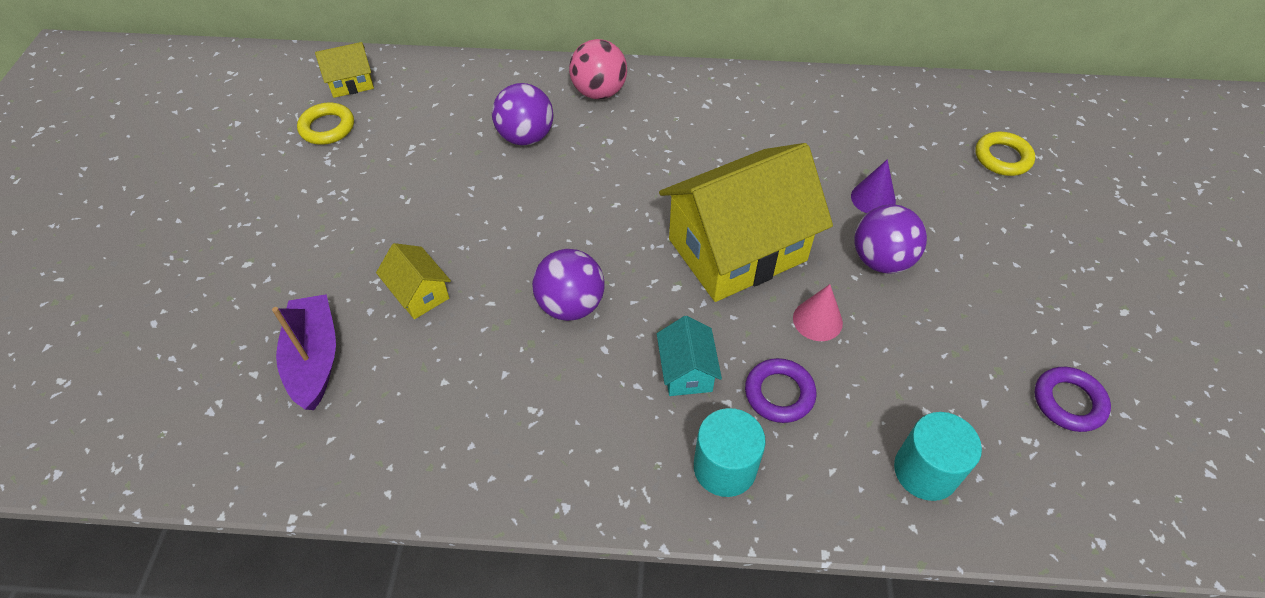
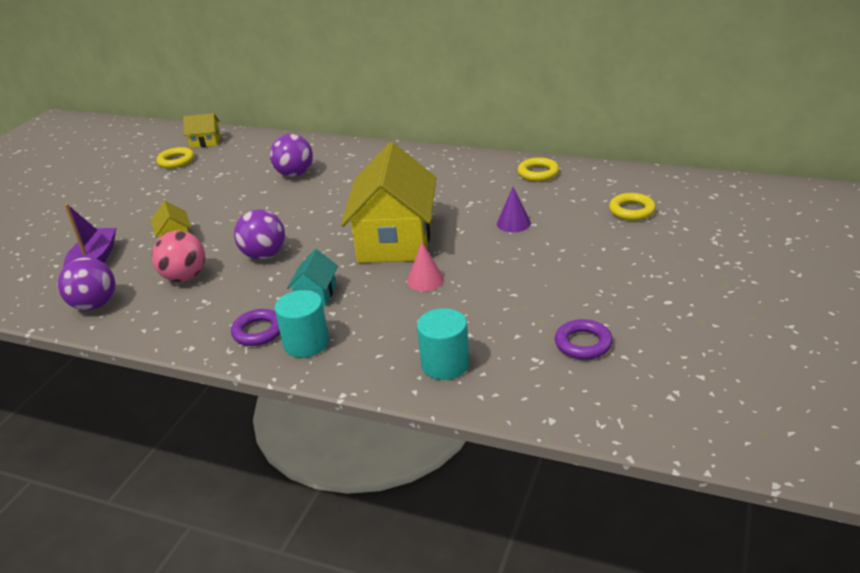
camera: 20 degrees right, 20 degrees down
(599, 92) = (359, 156): pink ball -> pink ball (185, 277)
(737, 250) = (395, 240): yellow house -> yellow house turned 75 degrees counterclockwise
(779, 393) = (370, 313): purple ring -> purple ring (258, 331)
(854, 101) = (538, 173): none -> yellow ring
(881, 260) = (495, 255): purple ball -> purple ball (95, 305)

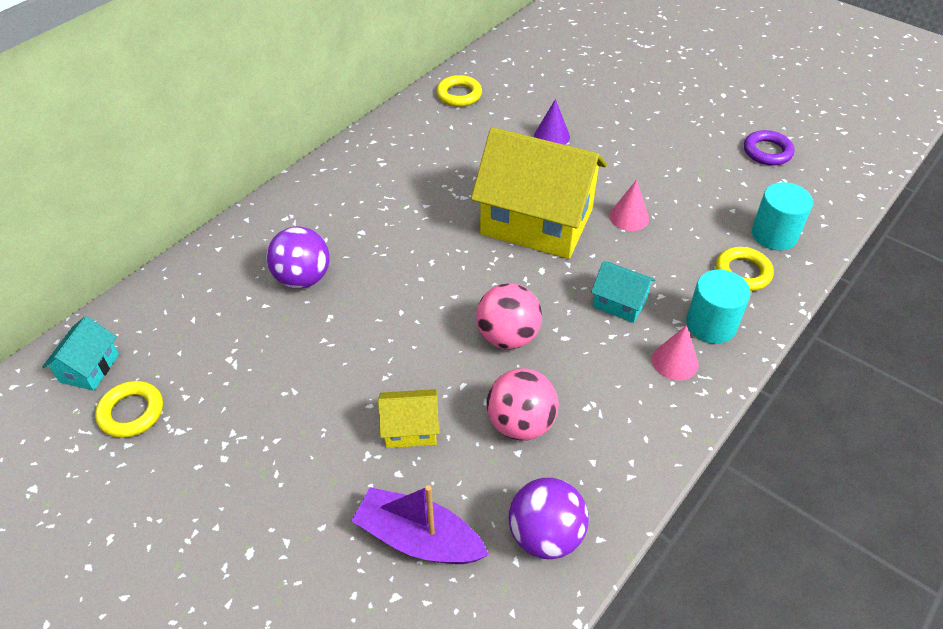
camera: 75 degrees left, 15 degrees up
(205, 142) = (89, 368): yellow house -> turquoise house
(258, 331) = (675, 361): purple ring -> pink cone
(264, 255) = (507, 337): purple ball -> pink ball
(631, 210) = (571, 66): yellow ring -> yellow ring (742, 272)

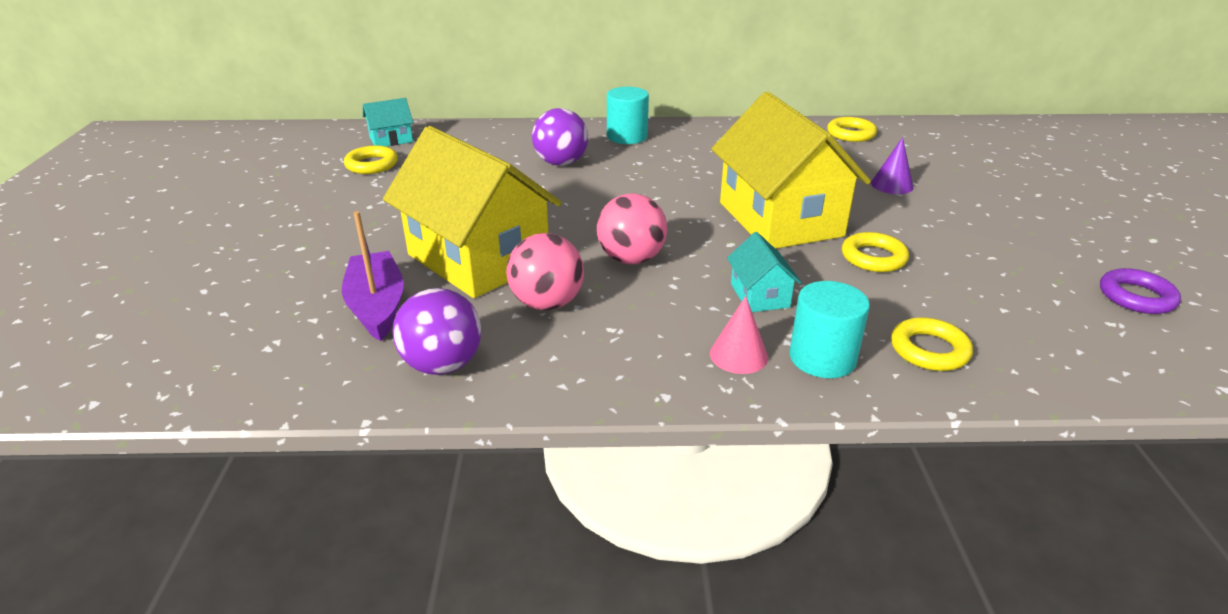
camera: 50 degrees right, 15 degrees down
(410, 428) = (478, 258): yellow house -> yellow house, size x2.30
(629, 217) = (873, 257): pink cone -> yellow ring
(774, 235) = (1024, 349): turquoise cylinder -> turquoise cylinder (627, 136)

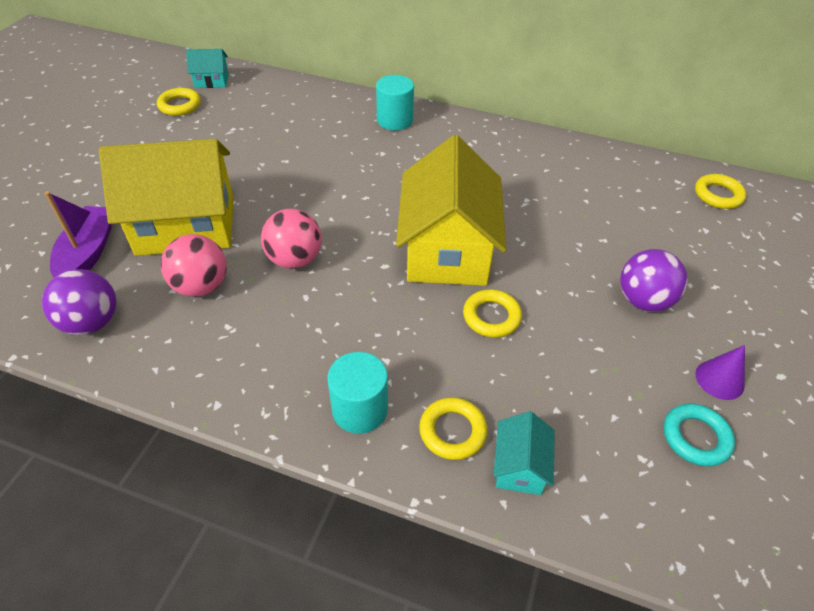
camera: 20 degrees right, 15 degrees up
(478, 258) = (186, 226): yellow house -> yellow house turned 75 degrees counterclockwise
(561, 163) = (319, 138): purple ball -> purple ball (643, 300)
(738, 355) = (299, 384): pink cone -> none
(760, 295) = (363, 328): turquoise house -> turquoise house (519, 466)
(851, 134) = (596, 164): yellow ring -> yellow ring (718, 195)
(891, 185) = (581, 237): purple cone -> purple cone (719, 379)
(1136, 297) = (695, 437): purple ring -> turquoise ring

